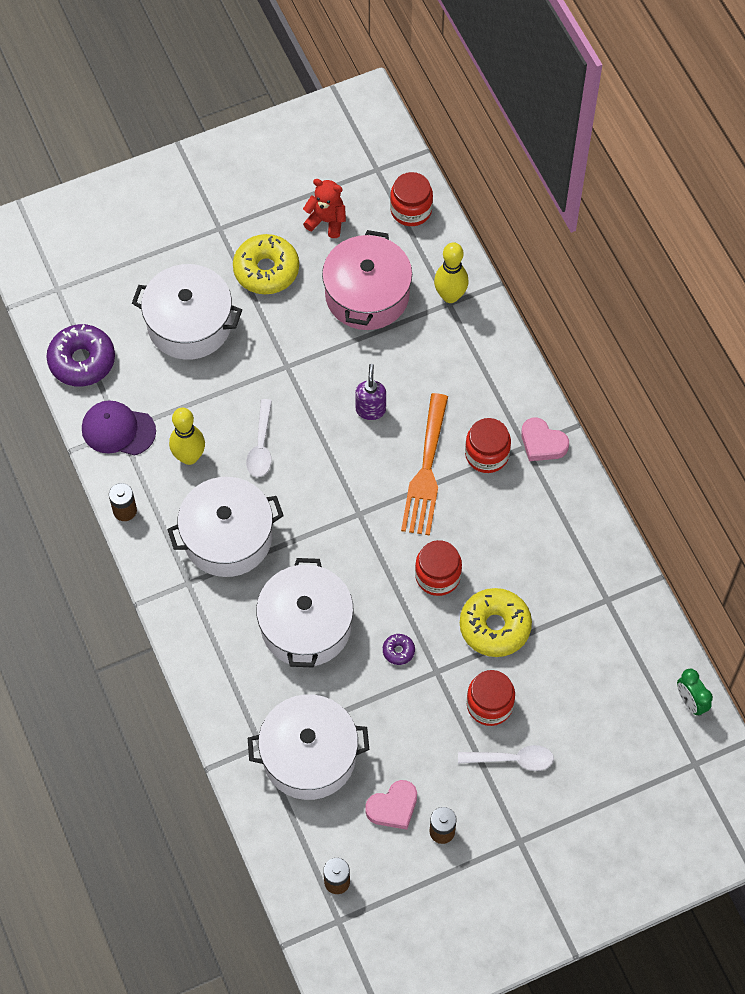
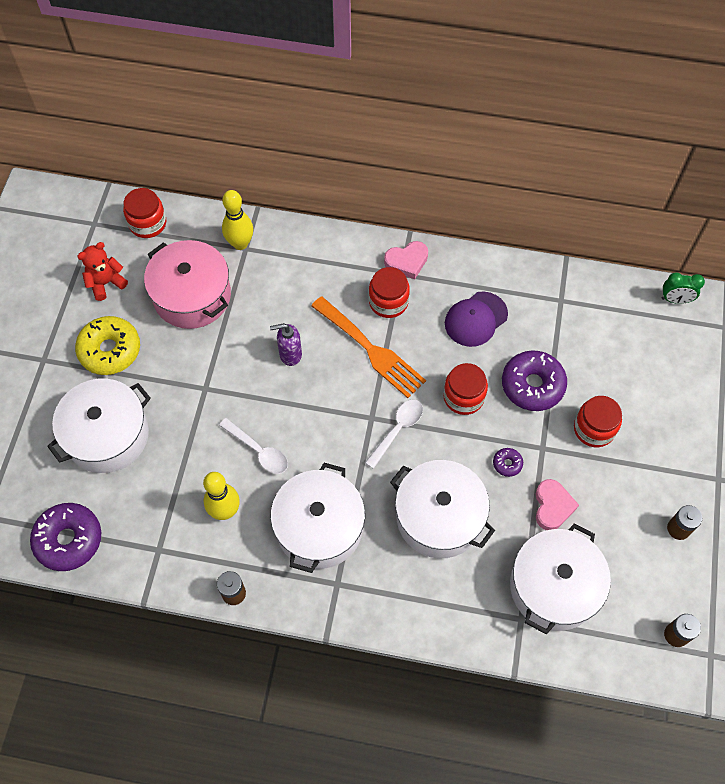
camera: 55 degrees left, 0 degrees up
(118, 430) = (156, 551): purple cap -> purple cap (475, 319)
(370, 409) = (290, 354): purple soap dispenser -> purple soap dispenser turned 45 degrees counterclockwise
(393, 807) = (637, 551): pink heart -> pink heart (552, 506)
(495, 627) = (532, 385): yellow donut -> purple donut
(512, 759) = (648, 442): white spoon -> white spoon (397, 430)

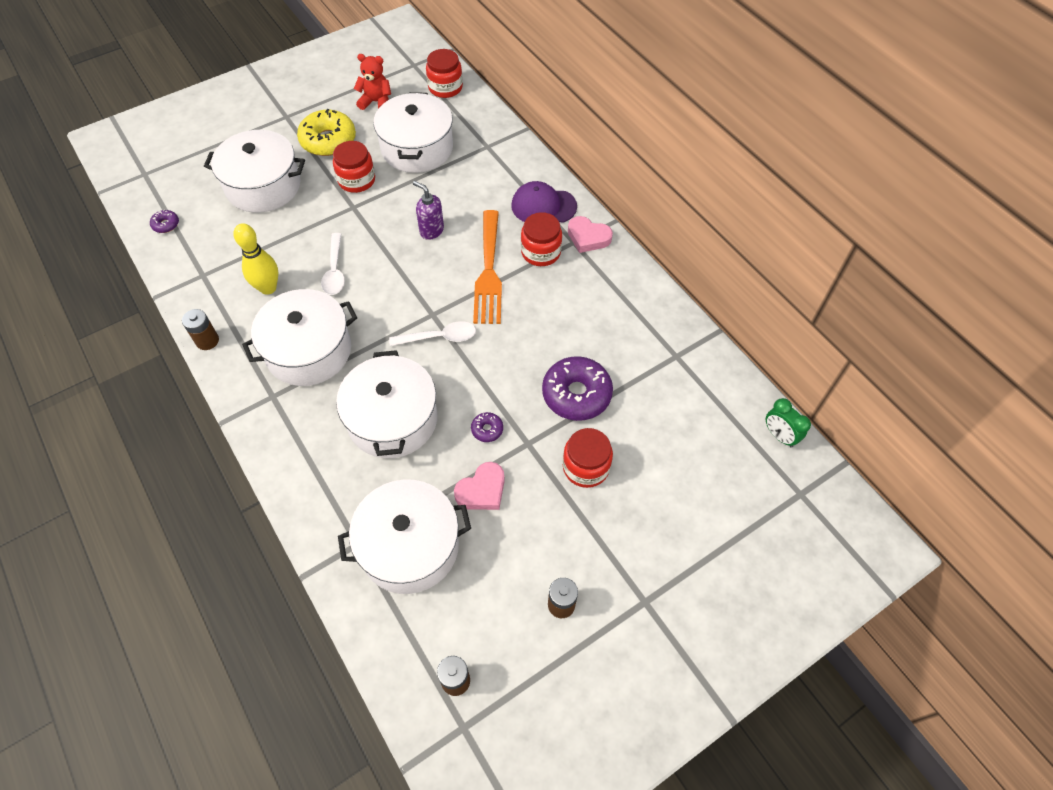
camera: 45 degrees right, 5 degrees down
(69, 540) = (166, 225): purple donut -> purple donut, size x0.45
(192, 296) = (417, 148): pink pot -> white pot
(240, 243) = (487, 141): yellow bowling pin -> none
(463, 397) = (514, 357): red jar -> red jar (357, 180)
(475, 319) = (590, 314): purple cap -> purple cap (543, 206)

